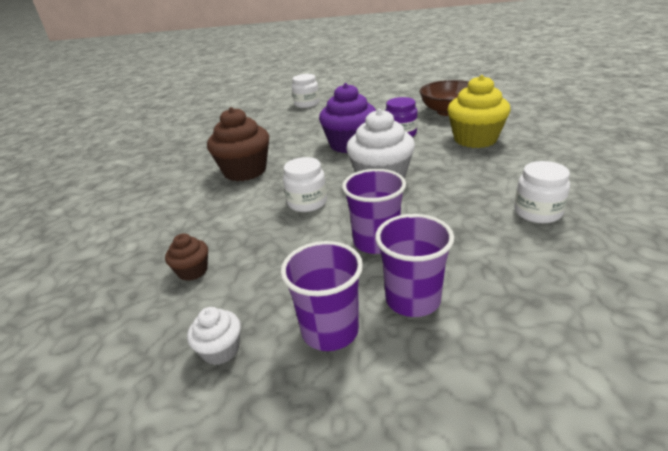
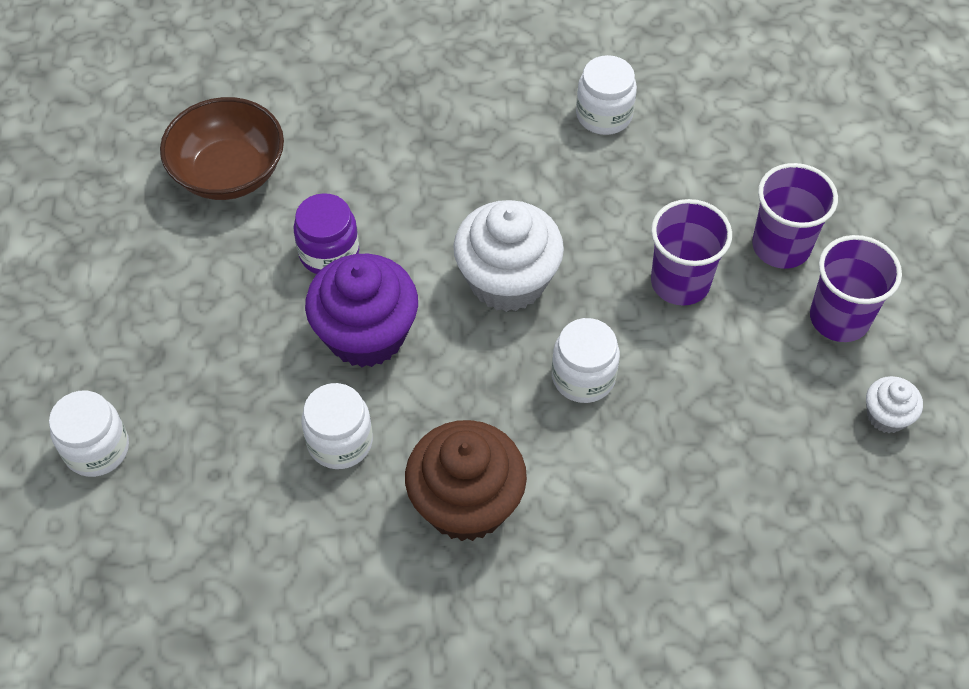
camera: 100 degrees left, 25 degrees up
(193, 271) = (765, 492): brown cupcake -> none
(292, 142) = (340, 441): none -> white jar
(475, 139) = (372, 148): yellow cupcake -> none

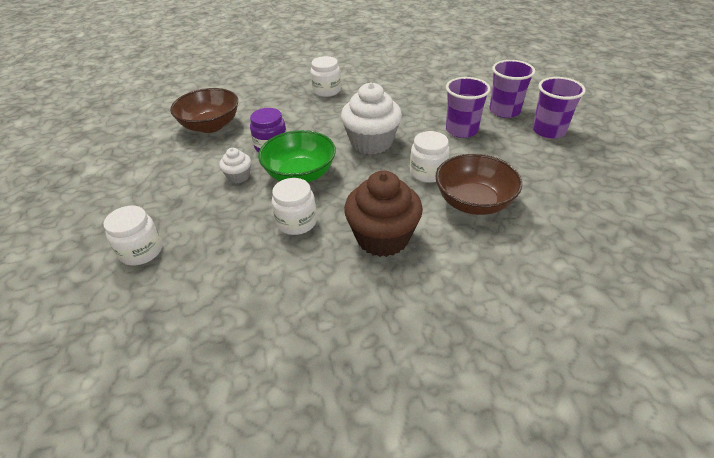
camera: 10 degrees left, 15 degrees down
(366, 334) = (300, 174): purple cupcake -> green bowl
(604, 115) = (396, 82): white jar -> white jar (326, 90)
(635, 461) = (473, 202): none -> brown bowl
(886, 416) = (597, 162): white cupcake -> white cupcake (238, 176)

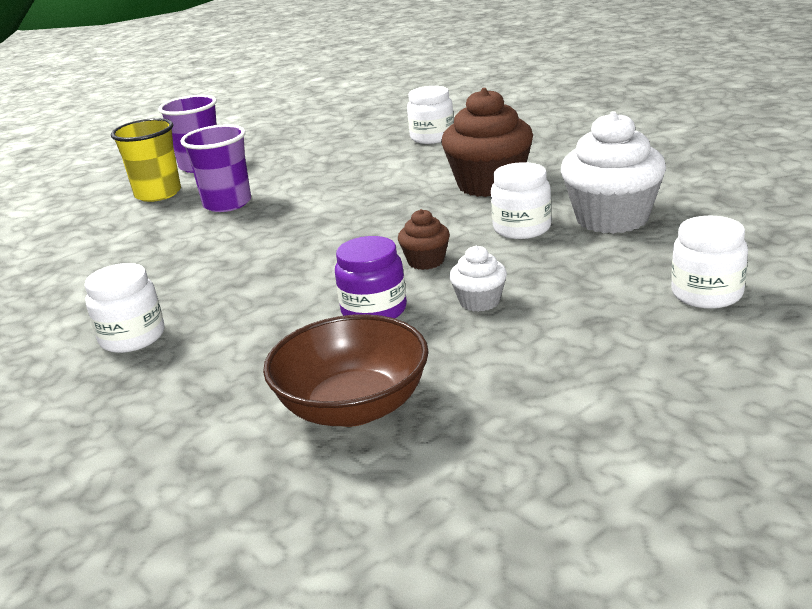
camera: 115 degrees left, 15 degrees down
(300, 174) = (426, 261): green bowl -> brown cupcake
(371, 142) = (301, 244): white cupcake -> white cupcake (612, 218)
(428, 172) = (346, 196): white jar -> white jar (432, 137)
(473, 202) = (383, 166): brown bowl -> none
(504, 111) = (158, 194): purple cup -> yellow cup

